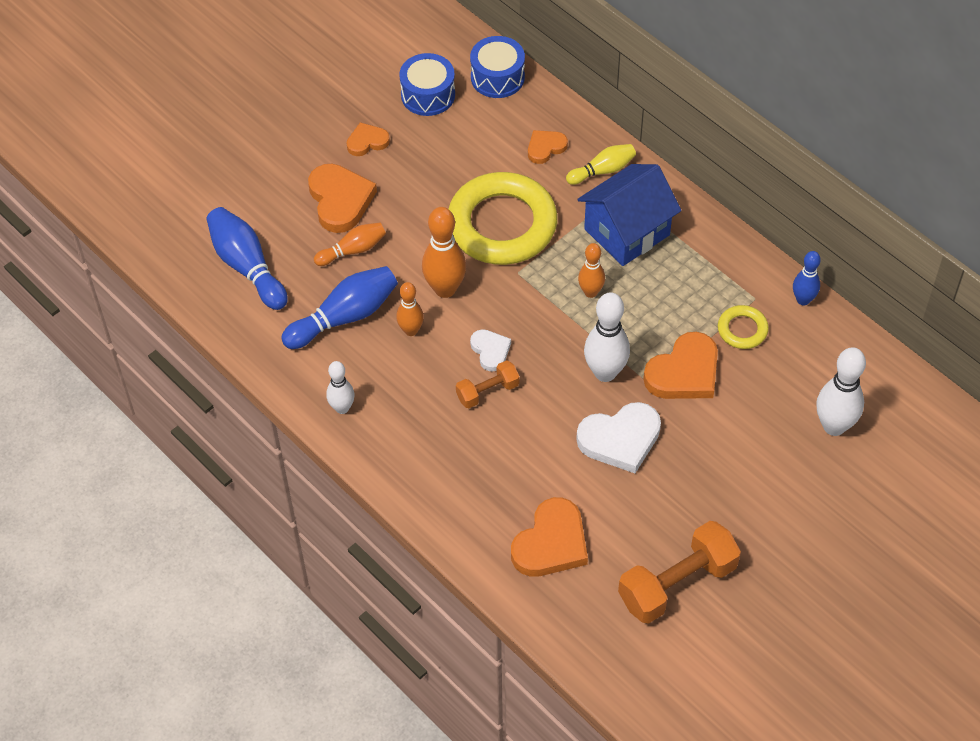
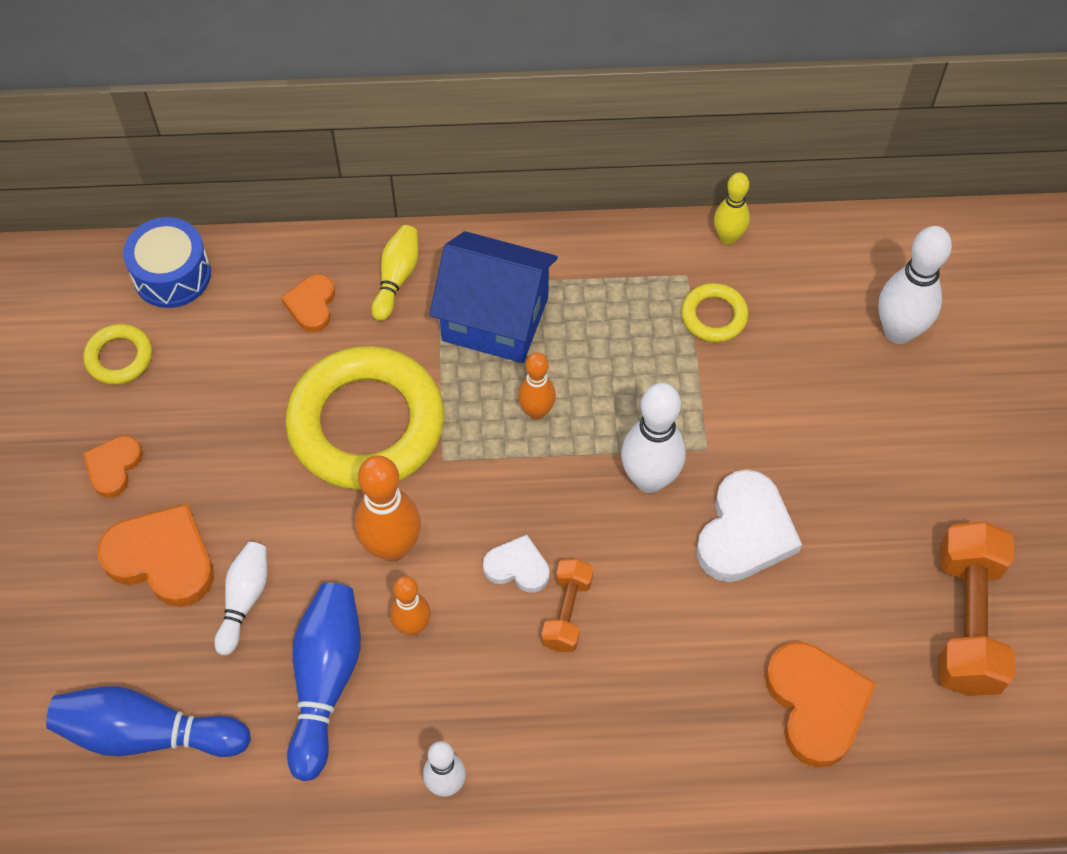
camera: 50 degrees left, 5 degrees up
(353, 250) = (244, 600): orange bowling pin -> white bowling pin
(428, 95) = (119, 357): blue drum -> yellow ring
(627, 232) = (495, 319): blue house -> blue house turned 75 degrees counterclockwise
(684, 372) = (717, 407): orange heart -> none
(803, 300) = (728, 237): blue bowling pin -> yellow bowling pin

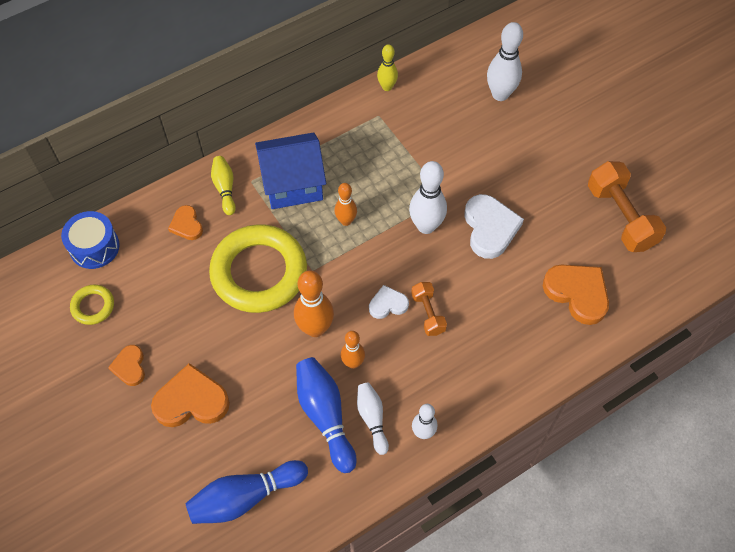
camera: 30 degrees left, 0 degrees up
(244, 600) = (252, 398): white bowling pin -> white bowling pin (372, 419)
(714, 316) = (405, 129): yellow ring -> none

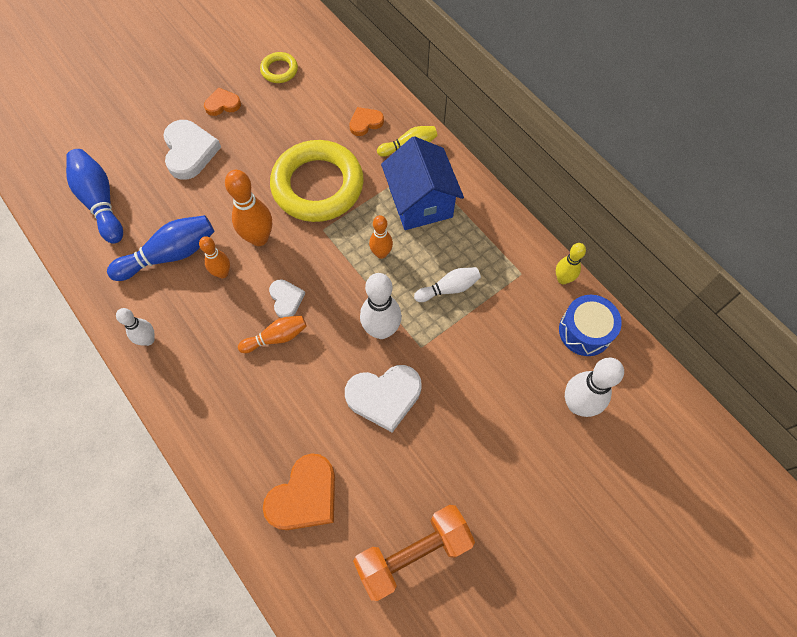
camera: 85 degrees right, 5 degrees up
(94, 247) = (337, 61): blue drum -> blue drum (585, 331)
(191, 401) = (190, 151): orange heart -> white heart
(372, 419) = (165, 294): white bowling pin -> white bowling pin (449, 288)
(428, 313) = (276, 337): orange dumbbell -> orange bowling pin

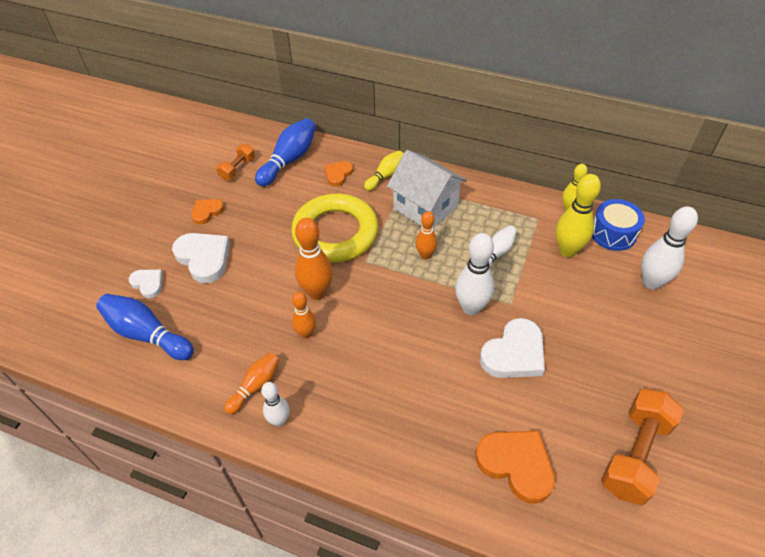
camera: 30 degrees left, 15 degrees down
(170, 255) = (247, 343): blue bowling pin -> blue bowling pin (289, 160)
(276, 337) = (392, 357): orange bowling pin -> orange bowling pin (255, 386)
(279, 70) = (238, 169): yellow ring -> orange dumbbell
(286, 299) = (377, 325): white heart -> white heart (148, 284)
(304, 496) = (516, 465): orange heart -> orange heart turned 60 degrees counterclockwise
(420, 202) = (425, 207): blue house -> white house
(521, 323) = (567, 250): none -> yellow bowling pin

